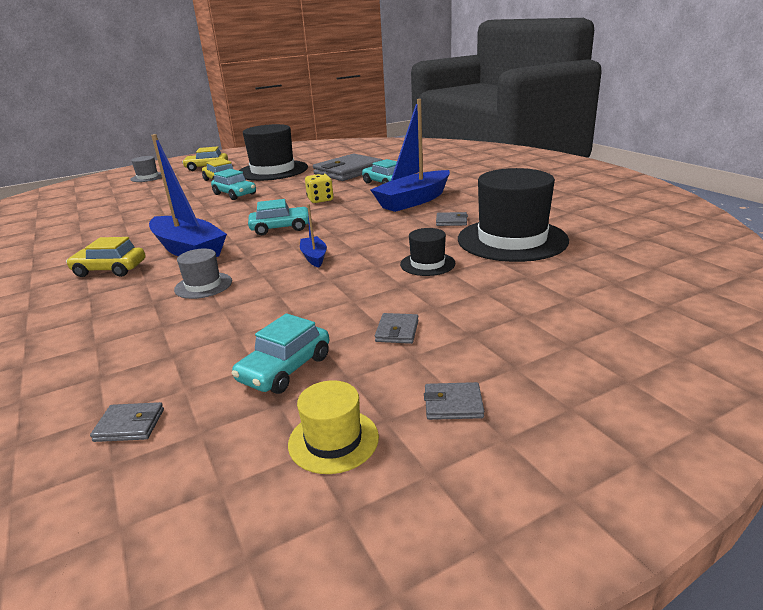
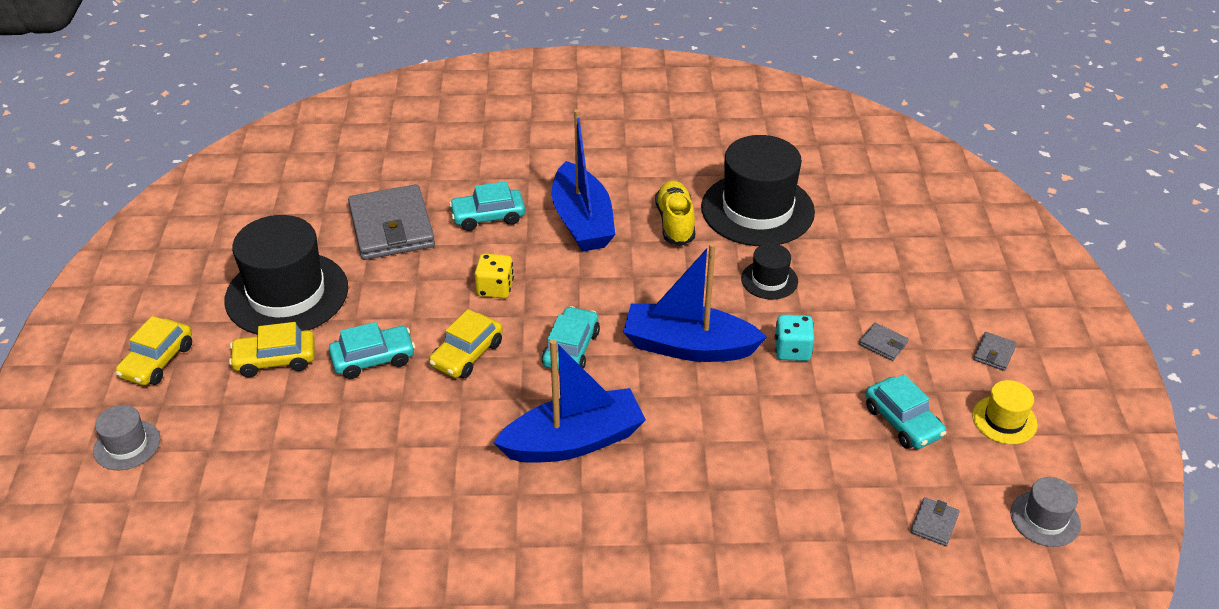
camera: 65 degrees left, 15 degrees up
(110, 269) = (580, 521): yellow car -> yellow car (467, 354)
(203, 285) = (697, 444): grey hat -> grey hat (1045, 519)
(314, 257) = (688, 346): blue boat -> blue boat, size x2.08
(345, 293) = (792, 350): none -> turquoise dice
(451, 221) = (675, 223): grey wallet -> yellow shoe

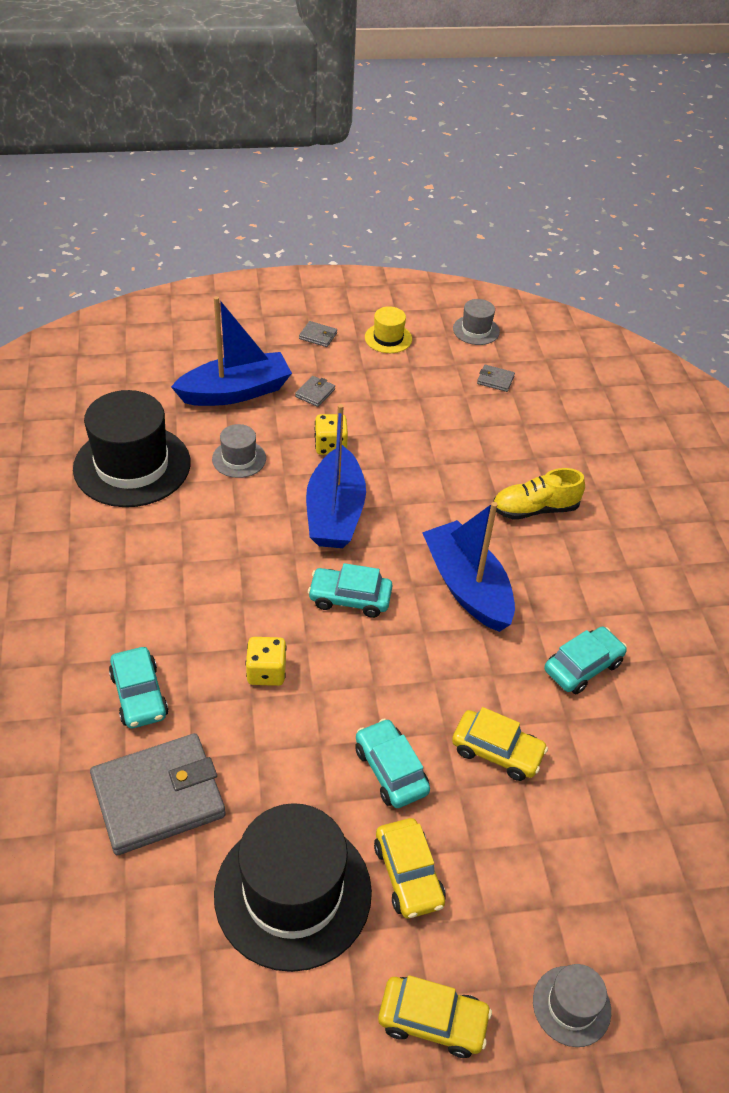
camera: 100 degrees left, 5 degrees up
(467, 354) = (370, 684): yellow car -> yellow car (497, 751)
(582, 221) = (149, 605): blue boat -> blue boat (235, 392)
(675, 223) = (152, 527): yellow shoe -> yellow shoe (534, 509)
(769, 280) = (239, 459): black hat -> grey hat
(792, 350) = (330, 446): turquoise dice -> yellow dice
(902, 422) = (400, 388): turquoise car -> turquoise car (583, 667)

